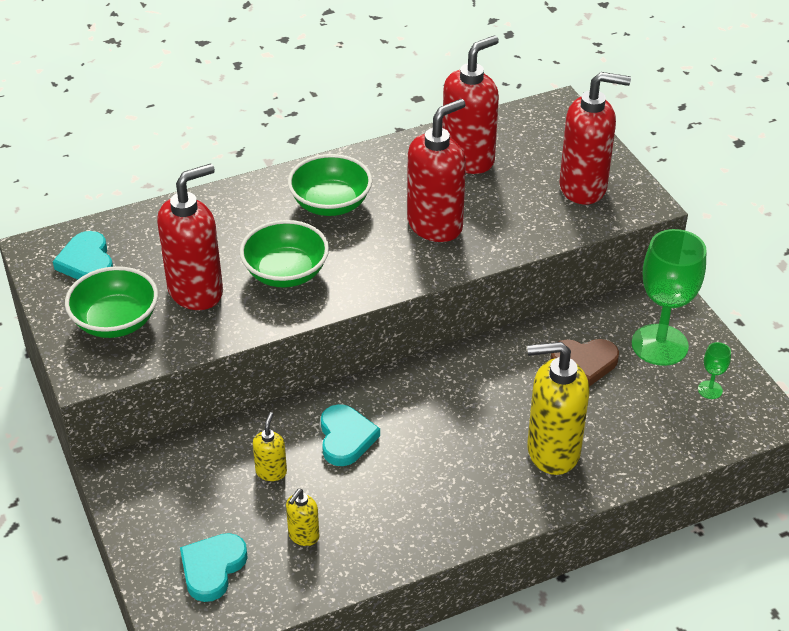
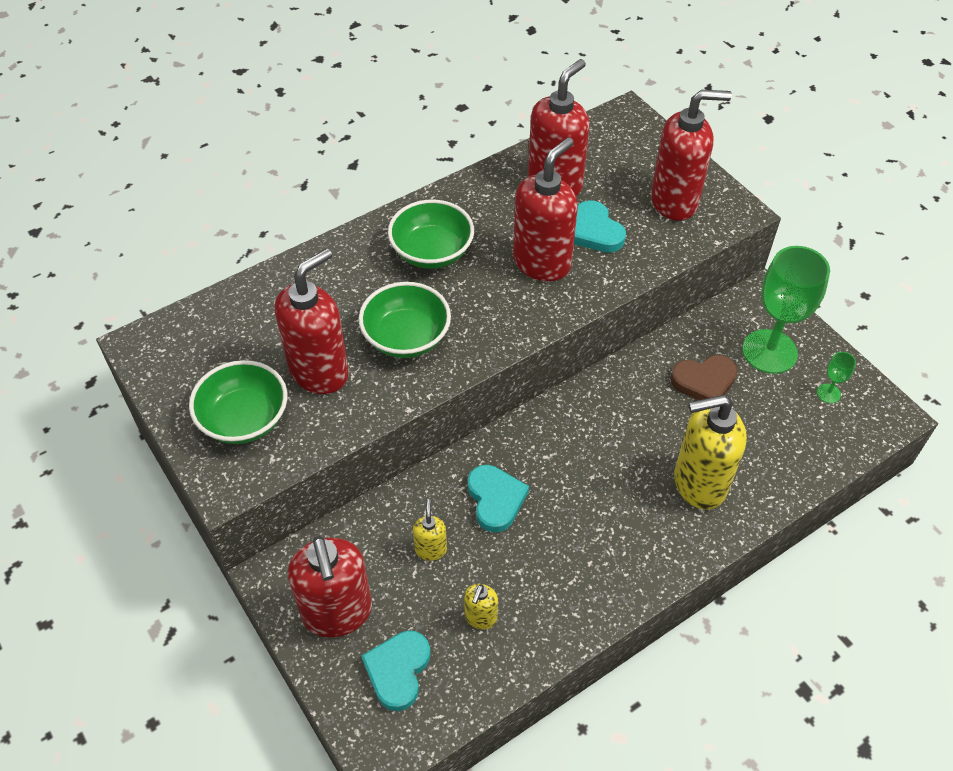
camera: 10 degrees left, 10 degrees up
(87, 262) = (197, 353): turquoise heart -> turquoise heart (594, 231)
(168, 512) = (337, 613): none -> red soap dispenser

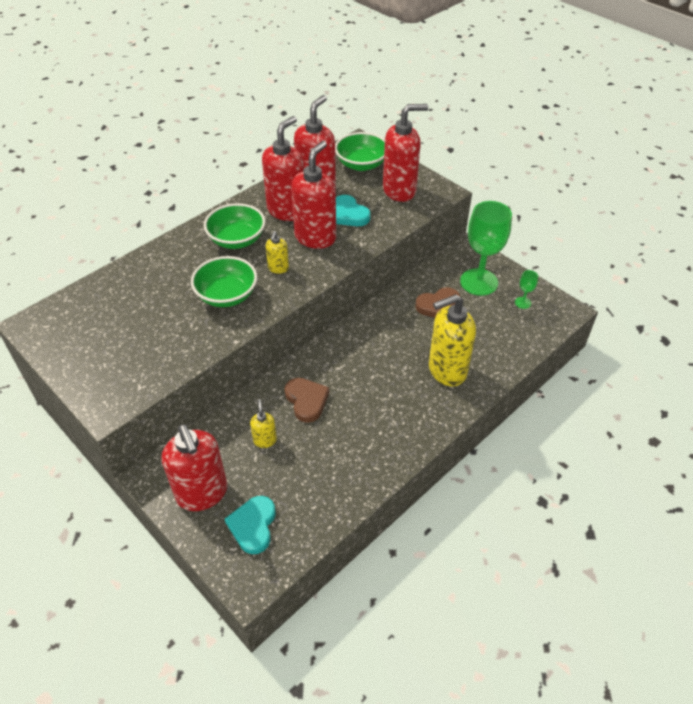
camera: 10 degrees left, 5 degrees down
(244, 419) = (115, 363): green bowl -> green bowl (361, 164)
(320, 371) = (167, 325): red soap dispenser -> red soap dispenser (287, 210)
(480, 617) = (308, 480): yellow soap dispenser -> yellow soap dispenser (278, 268)
(495, 499) = (306, 400): turquoise heart -> brown heart

